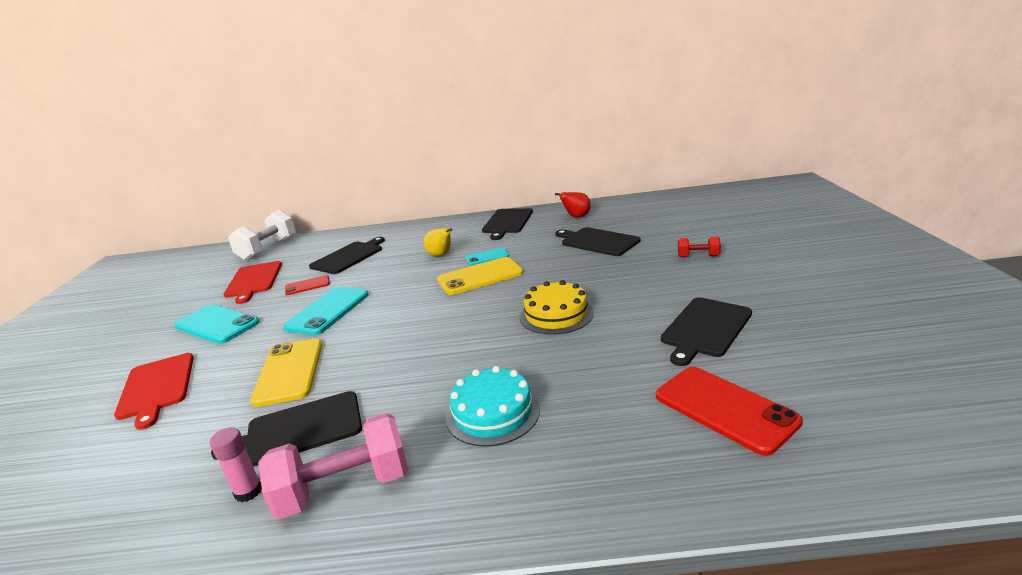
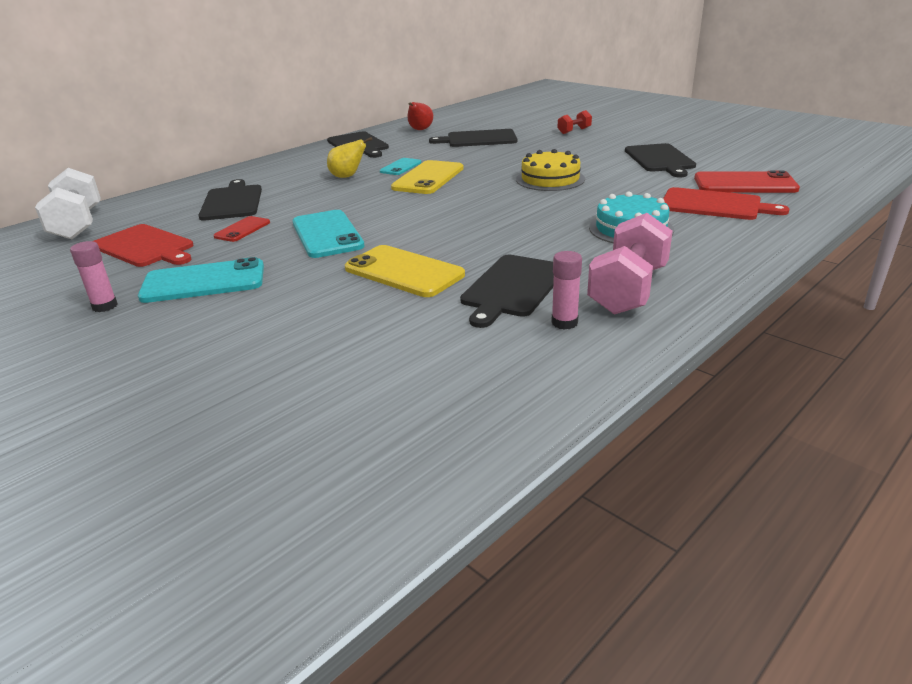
camera: 45 degrees left, 5 degrees up
(157, 387) = (272, 332): red cutting board -> red cutting board (714, 205)
(163, 322) = (105, 306): none -> pink glue stick

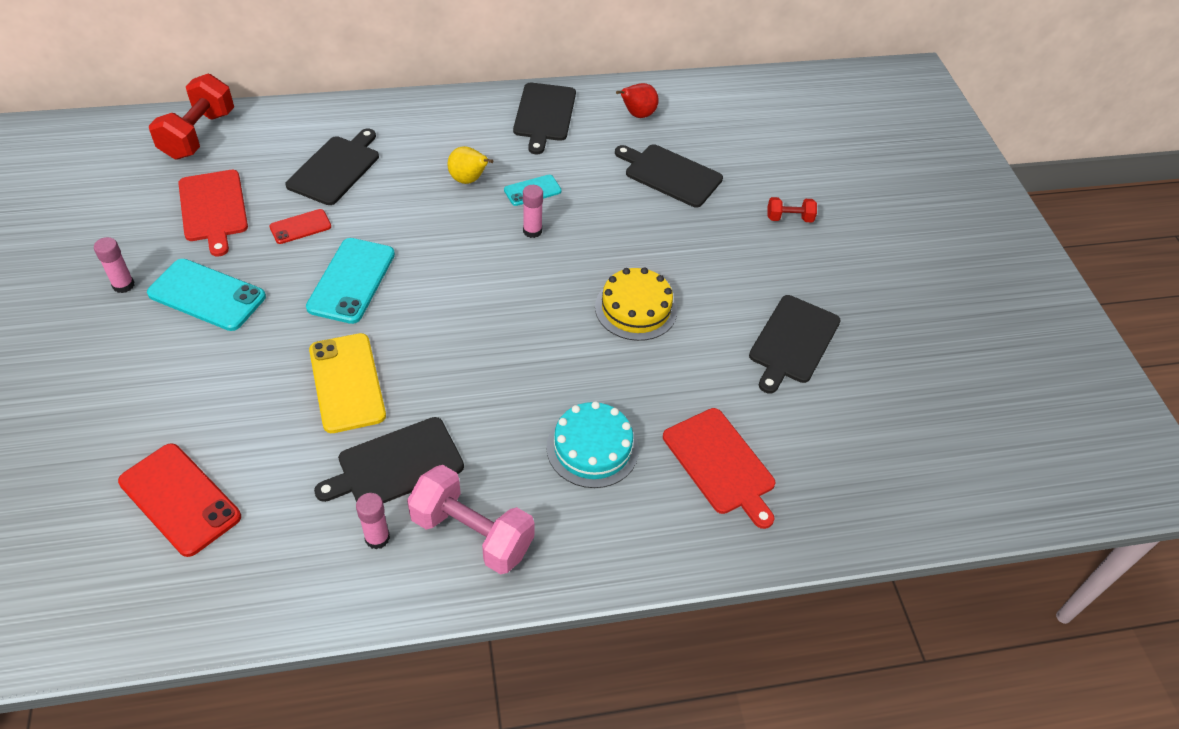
camera: 30 degrees right, 20 degrees up
(78, 225) = (198, 135): white dumbbell -> red dumbbell
(428, 178) = (532, 231): yellow phone -> pink glue stick
(628, 290) = (472, 534): pink dumbbell -> pink dumbbell turned 60 degrees clockwise
(744, 184) = (806, 448): red phone -> red phone (180, 499)

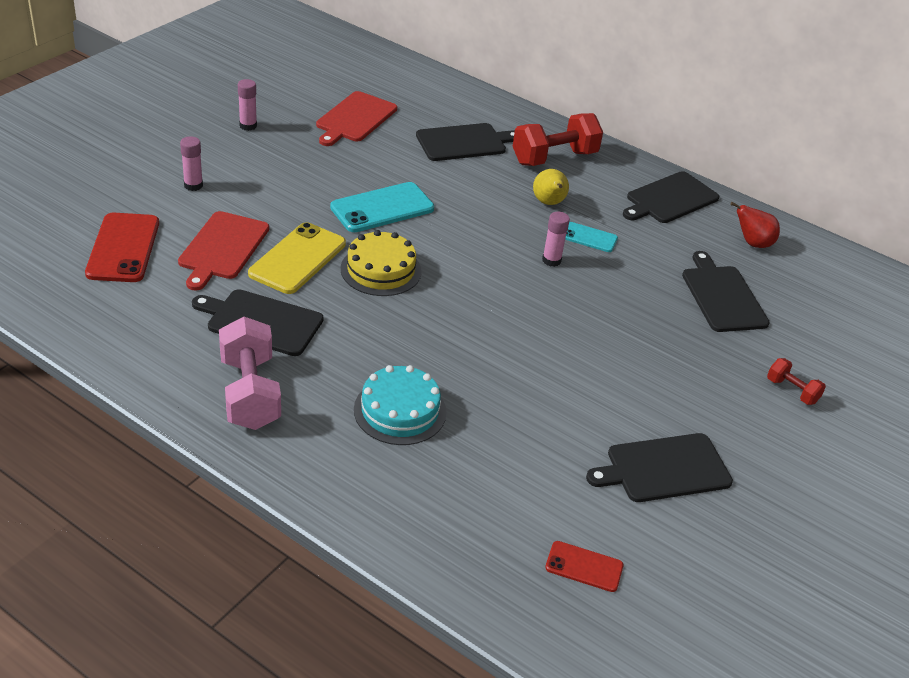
camera: 45 degrees right, 10 degrees down
(198, 135) = (403, 76): red dumbbell -> red dumbbell (554, 158)
(207, 295) = (285, 160): turquoise phone -> none
(300, 227) = (393, 160): red phone -> red phone (584, 567)
(377, 538) = (193, 350): pink glue stick -> pink glue stick (193, 185)
(636, 308) = (561, 357): yellow cake -> yellow cake (381, 270)
(721, 464) = (480, 494): red cutting board -> red cutting board (223, 248)

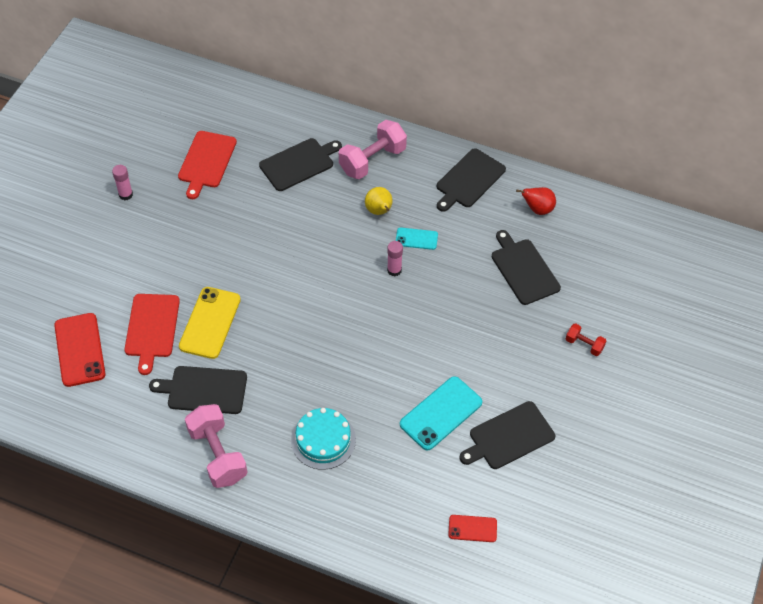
camera: 10 degrees left, 15 degrees up
(193, 185) = (107, 271): pink glue stick -> none
(381, 270) = (273, 316): yellow cake -> none
(382, 208) = (256, 253): turquoise phone -> turquoise phone (441, 413)
(554, 158) = (372, 160): red dumbbell -> pink dumbbell

